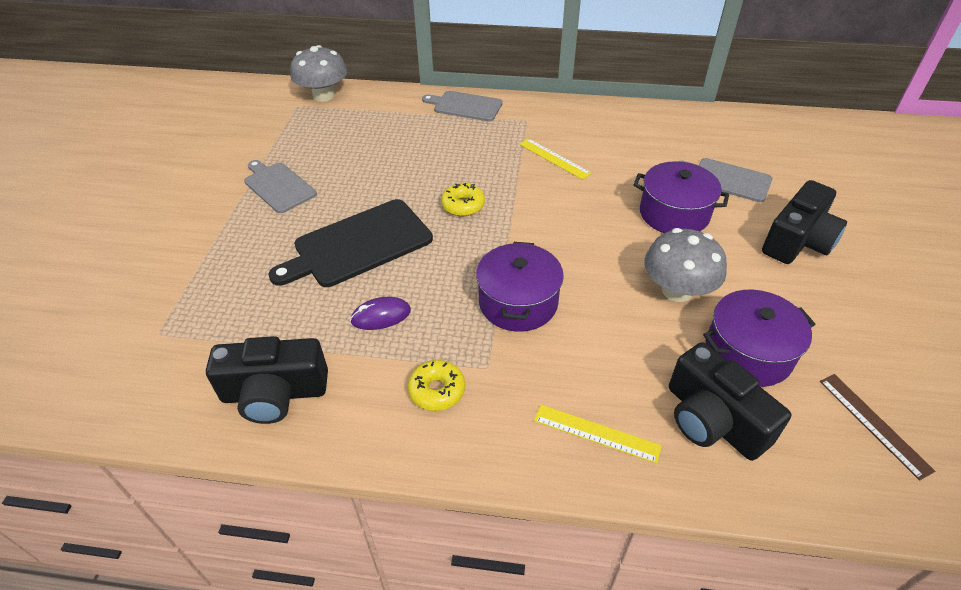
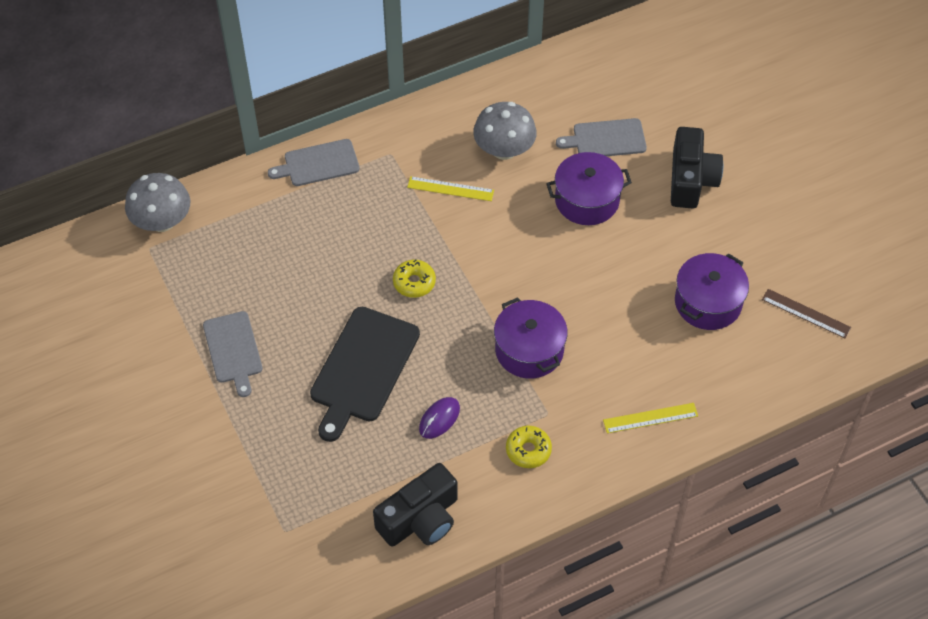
camera: 35 degrees left, 10 degrees up
(278, 186) = (233, 350): grey cutting board -> grey cutting board turned 120 degrees counterclockwise
(677, 290) = (633, 275): grey mushroom -> grey mushroom (504, 150)
(712, 420) = (713, 366): black camera -> none

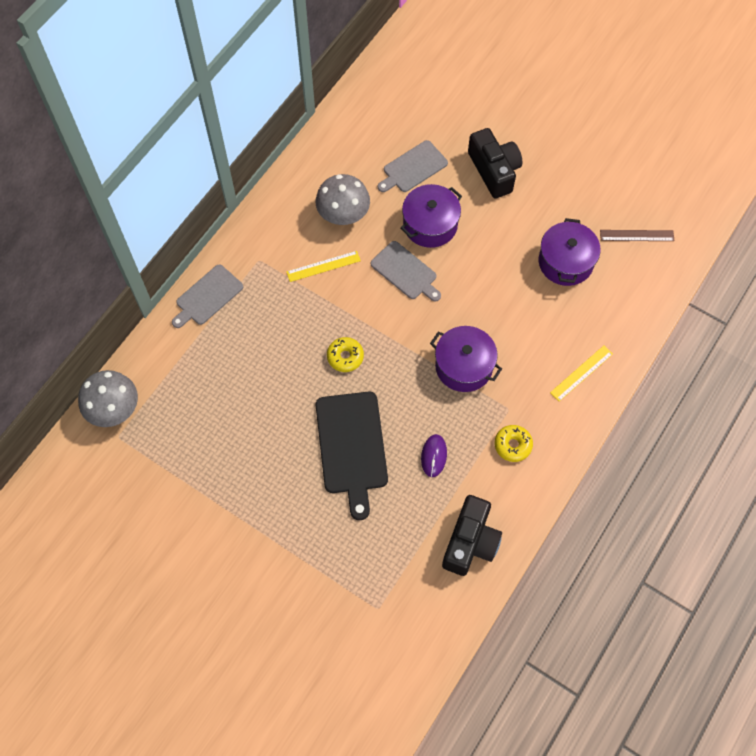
camera: 30 degrees left, 10 degrees up
(233, 350) = (242, 486): grey cutting board -> grey cutting board (405, 272)

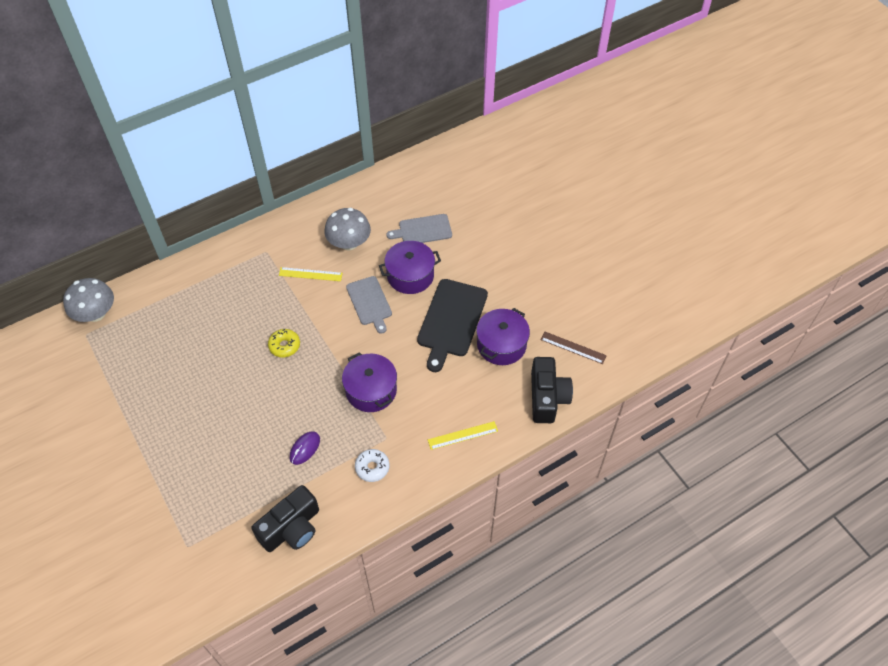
camera: 25 degrees right, 10 degrees down
(207, 296) = (213, 262): grey cutting board -> none
(351, 447) = (246, 414): black cutting board -> black cutting board (451, 321)
(494, 170) = (485, 255): black camera -> black camera (547, 397)
(512, 445) = (372, 467): yellow donut -> white donut

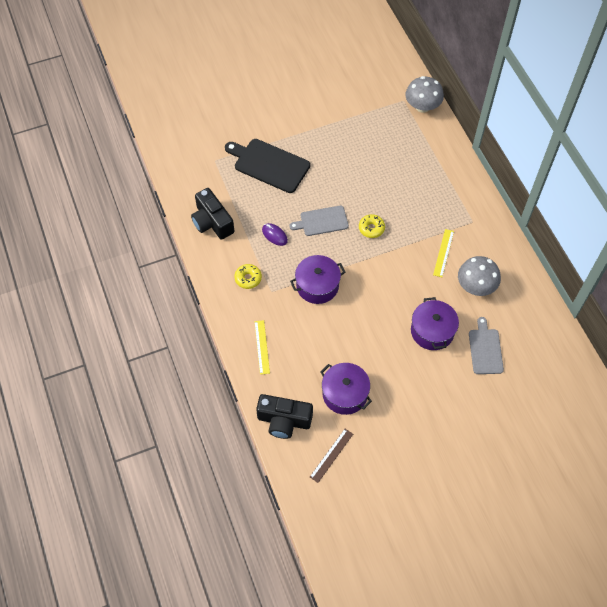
camera: 100 degrees right, 5 degrees up
(369, 302) = (406, 295): grey cutting board -> grey cutting board (322, 221)
(372, 467) = (248, 278): white donut -> yellow donut
(451, 321) = (377, 357): black cutting board -> black cutting board (269, 164)

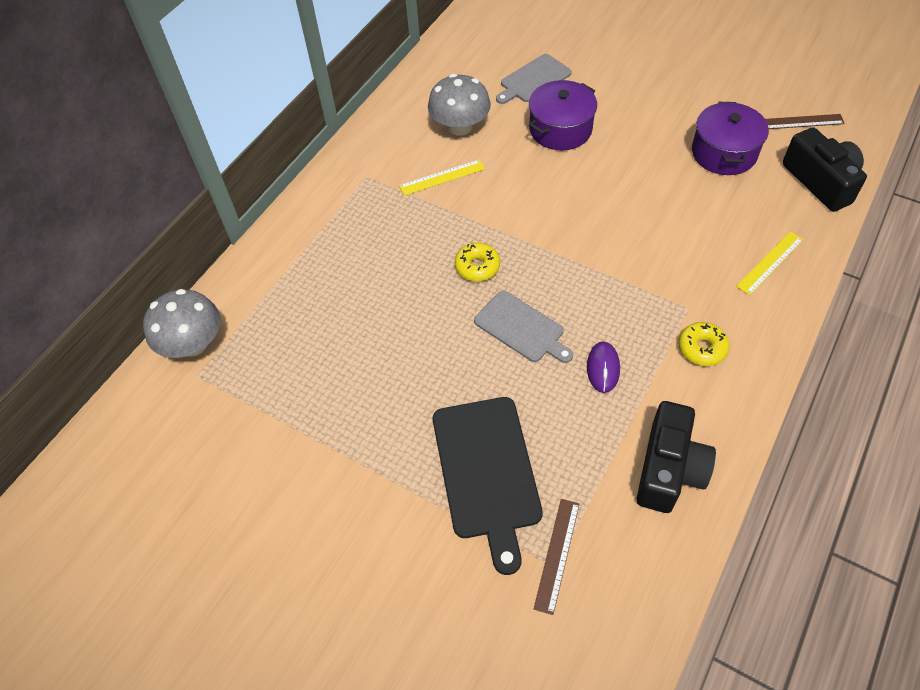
camera: 125 degrees left, 5 degrees down
(218, 164) = (557, 554): none -> brown ruler
(317, 285) = (624, 266): purple pot -> none

